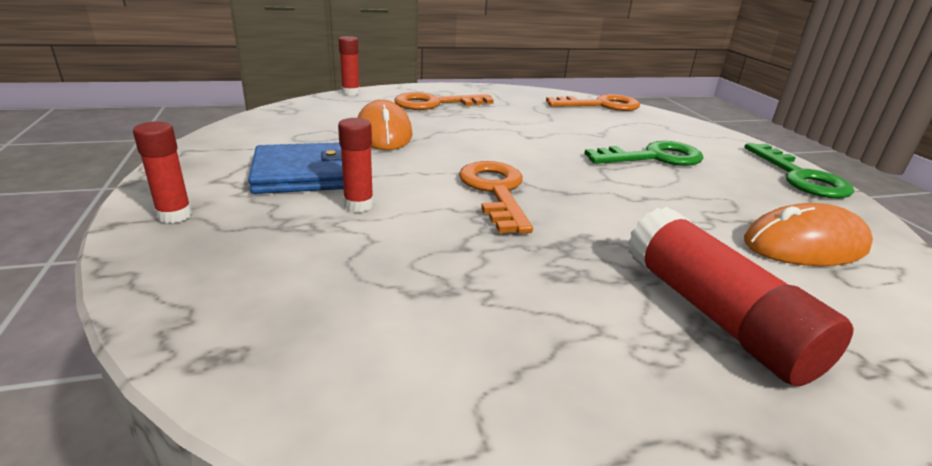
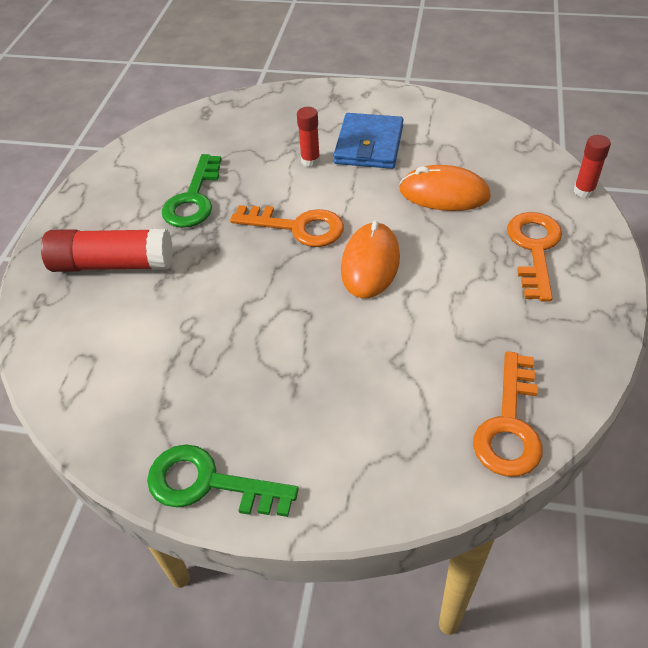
camera: 120 degrees right, 20 degrees up
(174, 215) = (332, 98): red glue stick -> none
(653, 157) = (314, 371): green key -> green key (193, 199)
(805, 245) = (124, 367): orange mouse -> orange mouse (370, 263)

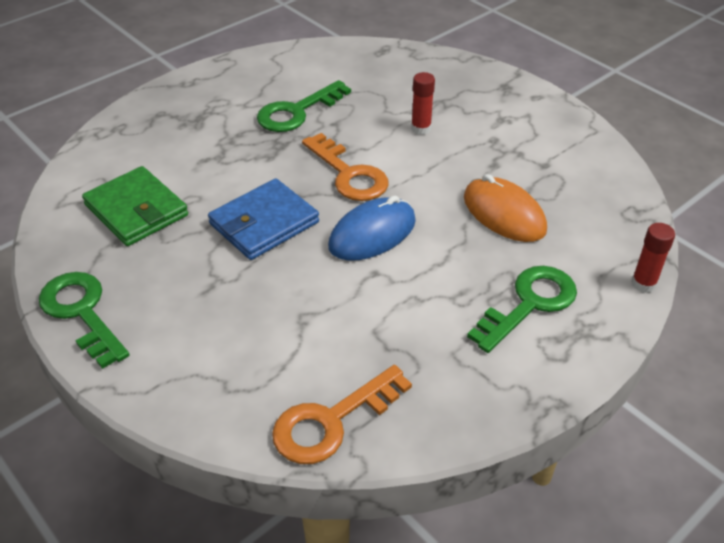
camera: 35 degrees right, 5 degrees down
(112, 264) = (189, 129): red glue stick -> none
(149, 363) = (136, 210): none -> green wallet
(369, 145) = (486, 140): blue wallet -> blue wallet (264, 223)
(370, 263) = (372, 233): orange mouse -> blue mouse
(534, 249) = (529, 304): orange key -> green key

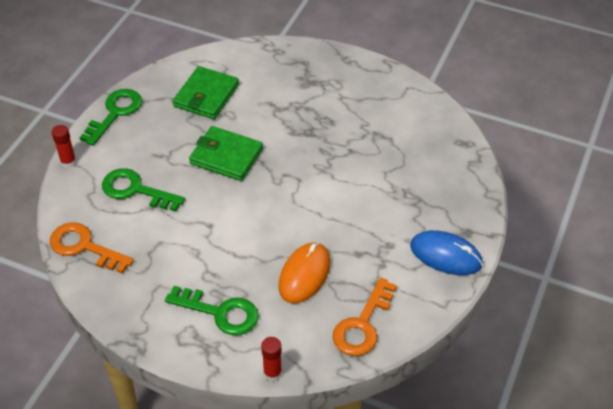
camera: 65 degrees right, 5 degrees up
(264, 223) = (226, 156): blue wallet -> green wallet
(297, 112) = (351, 126): green key -> green key (136, 190)
(349, 174) = (298, 178): orange key -> orange key (362, 324)
(372, 233) = (245, 211): blue mouse -> blue mouse (445, 255)
(421, 128) = (375, 199): red glue stick -> red glue stick (68, 162)

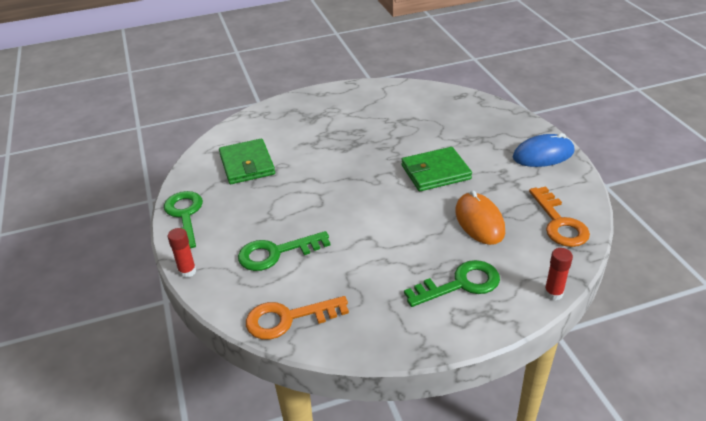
camera: 40 degrees left, 10 degrees down
(226, 156) = (317, 190): green wallet -> green wallet (435, 172)

